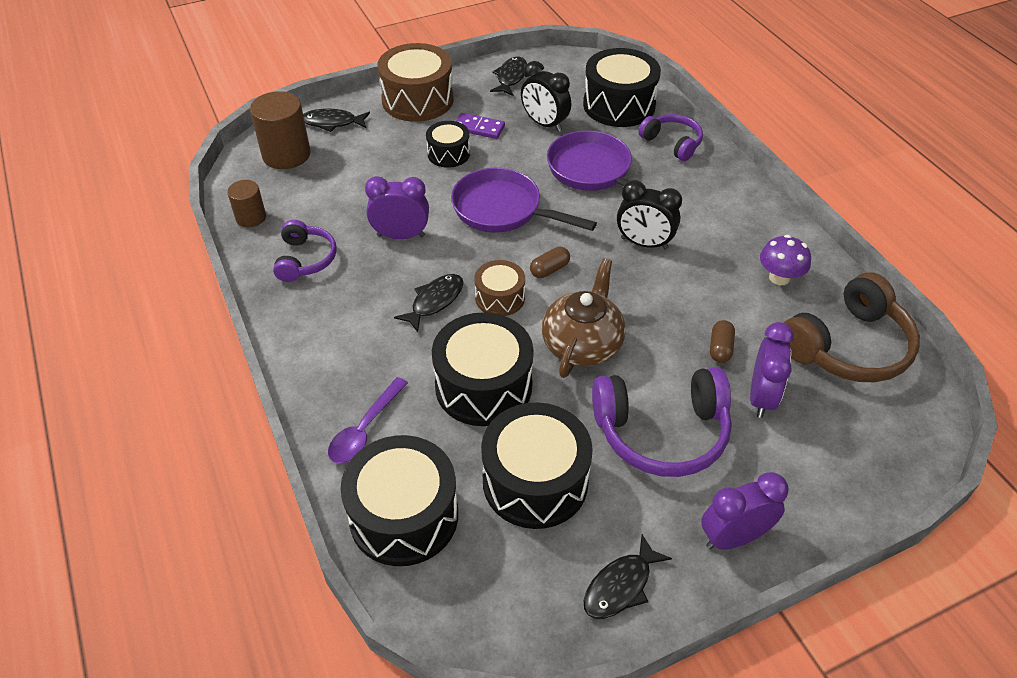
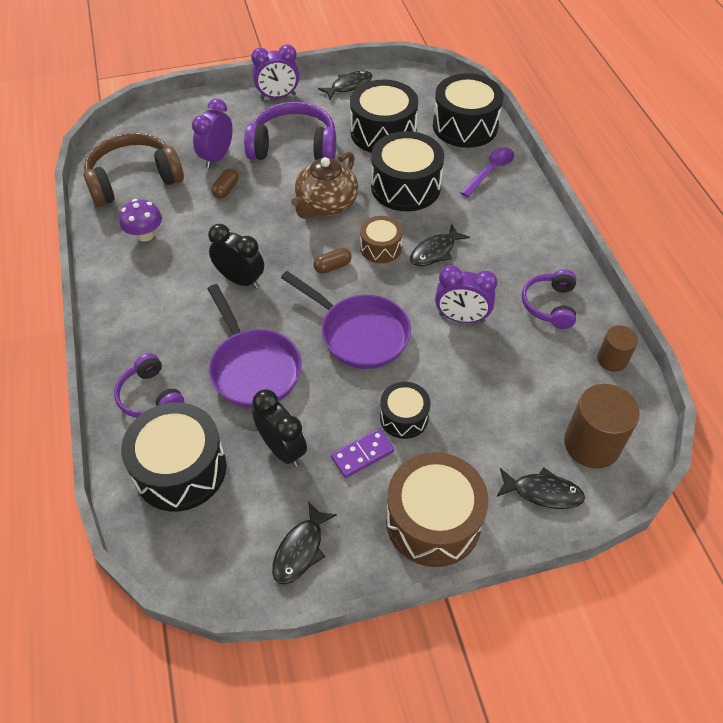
camera: 170 degrees left, 5 degrees up
(478, 128) = (362, 454): purple domino -> purple domino turned 60 degrees counterclockwise

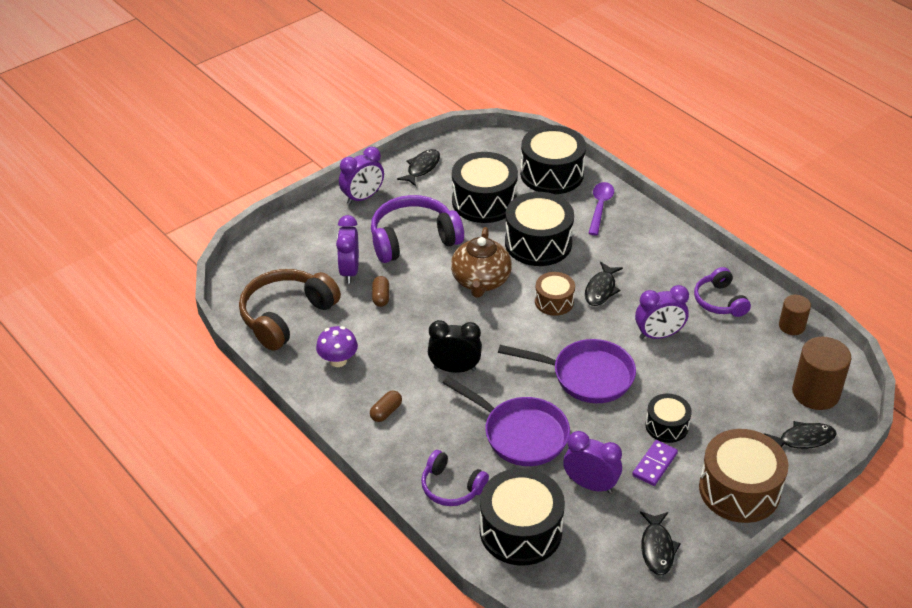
camera: 25 degrees left, 10 degrees down
(282, 449) = (590, 485): black clock -> purple clock
(332, 266) = (525, 331): brown capsule -> brown capsule (386, 412)

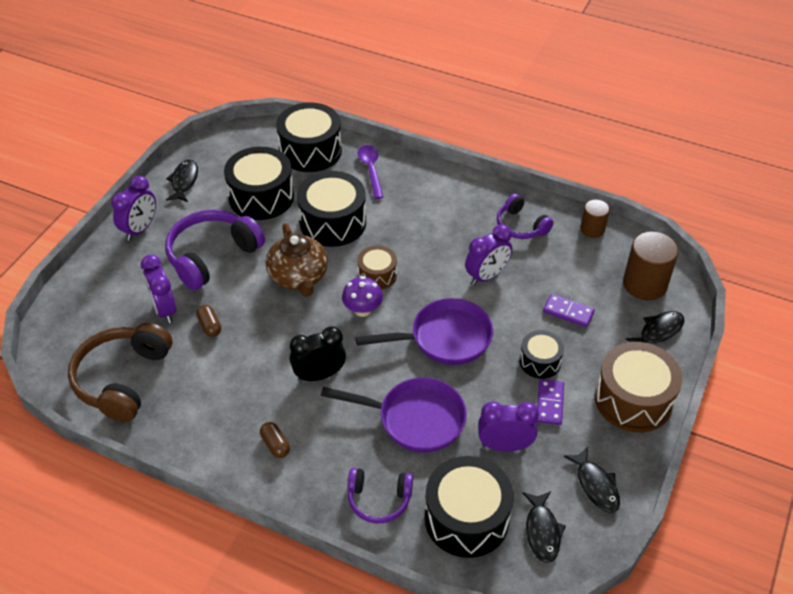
camera: 25 degrees left, 5 degrees up
(338, 360) = (200, 408): purple mushroom -> purple mushroom (362, 310)
(386, 412) = (275, 445): brown capsule -> brown capsule turned 45 degrees counterclockwise
(601, 289) = (413, 249): black fish -> black fish (542, 531)
(721, 392) = (568, 312): none -> purple domino

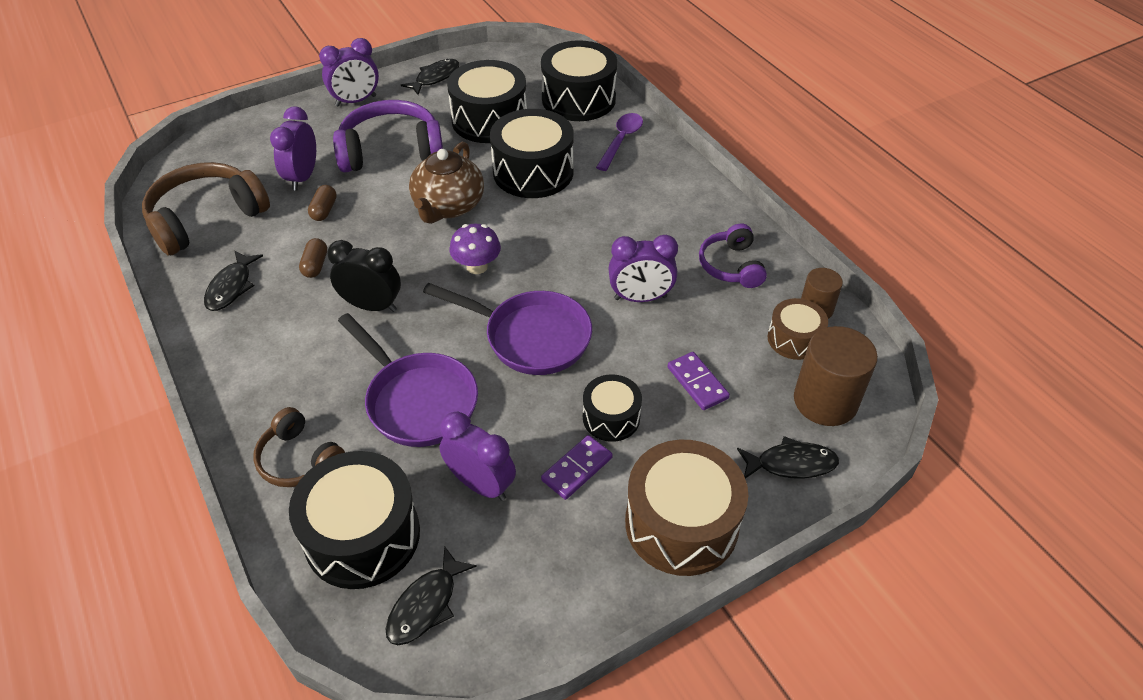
camera: 35 degrees right, 0 degrees up
(275, 445) = (264, 348): brown capsule -> brown capsule (315, 265)
(377, 275) = (525, 241): brown drum -> brown drum (794, 339)
(379, 499) = (299, 459): purple headphones -> brown headphones
(595, 485) = (538, 593): black fish -> black fish (231, 287)

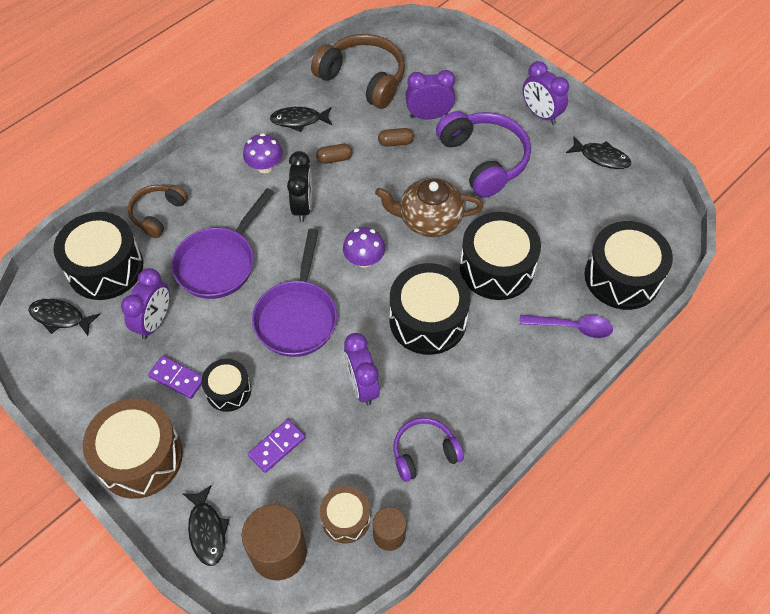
camera: 75 degrees right, 10 degrees up
(286, 332) = (265, 166): none -> purple mushroom
(489, 120) = (557, 215): black drum -> black drum (428, 320)

